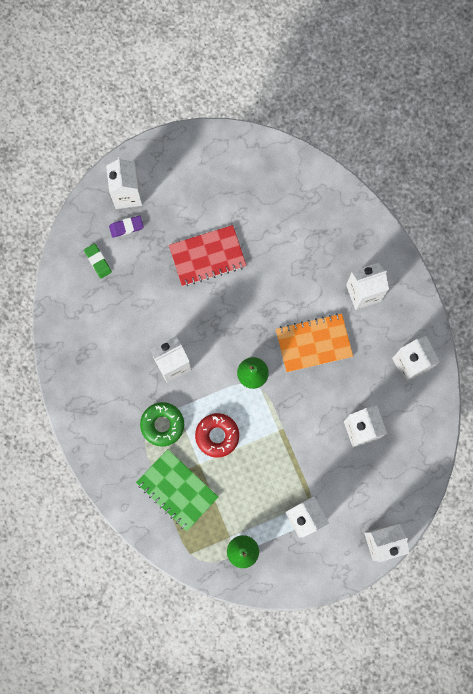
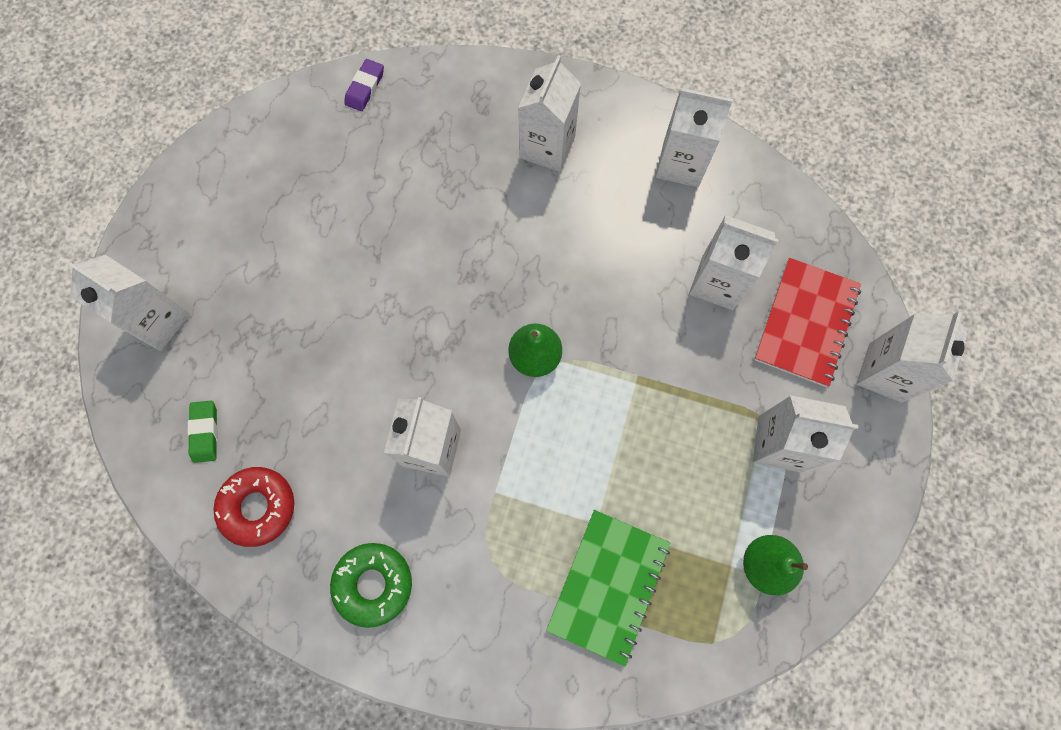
camera: 50 degrees left, 5 degrees down
(98, 261) = (205, 432): green eraser -> green eraser turned 75 degrees clockwise
(126, 227) = (197, 357): purple eraser -> purple eraser (365, 88)
(162, 425) = (501, 530): green donut -> green donut (373, 584)
(177, 490) = (608, 585): green notebook -> green notebook turned 60 degrees counterclockwise
(207, 256) = (333, 287): red notebook -> red notebook (805, 323)
(217, 435) = (577, 468): red donut -> red donut (258, 507)
(314, 343) = (559, 251): orange notebook -> none

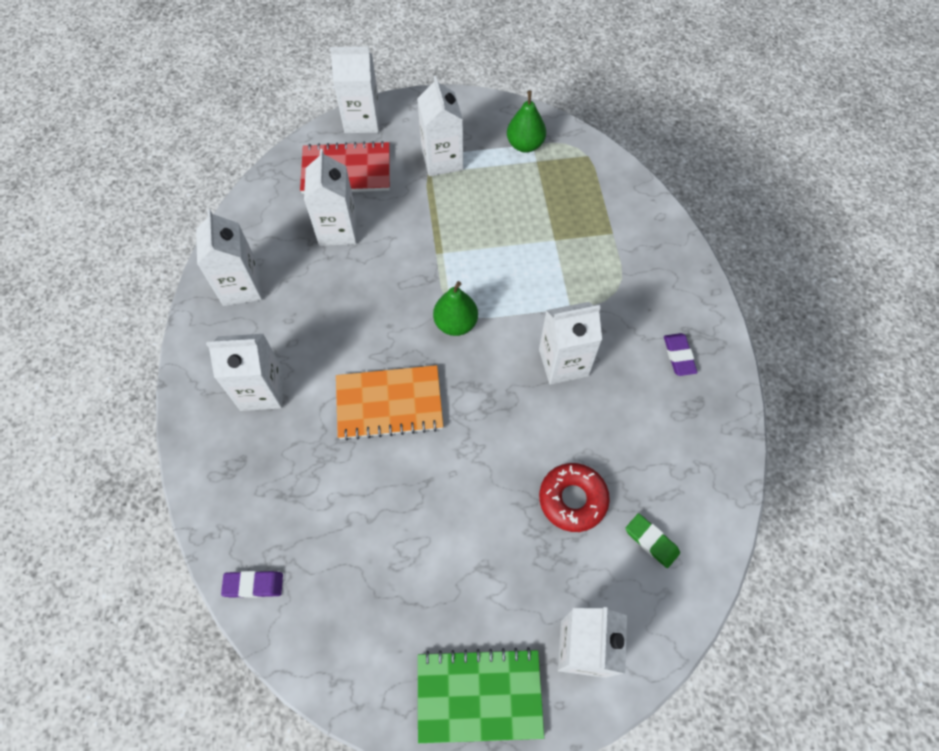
camera: 115 degrees left, 10 degrees down
(205, 432) = (651, 541): green eraser -> green eraser turned 75 degrees clockwise
(258, 507) = (680, 464): red donut -> red donut (572, 499)
(373, 584) = (679, 356): green donut -> purple eraser
(475, 253) = (389, 403): none -> orange notebook
(608, 585) = (589, 219): green notebook -> green notebook (479, 695)

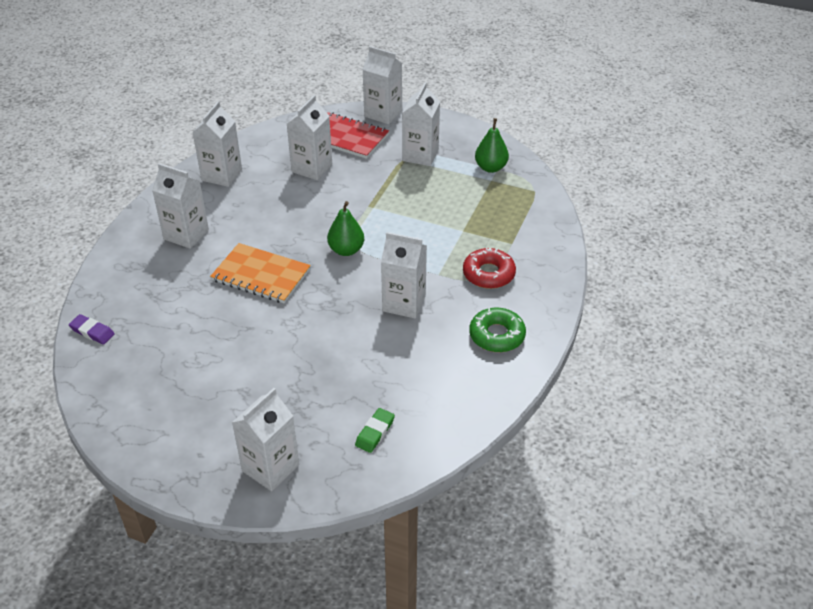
camera: 30 degrees right, 20 degrees down
(479, 695) = (178, 457): green notebook -> none
(572, 499) = (339, 382): red donut -> red donut (488, 274)
(651, 541) = (375, 432): green eraser -> green eraser turned 45 degrees clockwise
(679, 356) = (497, 335): purple eraser -> green donut

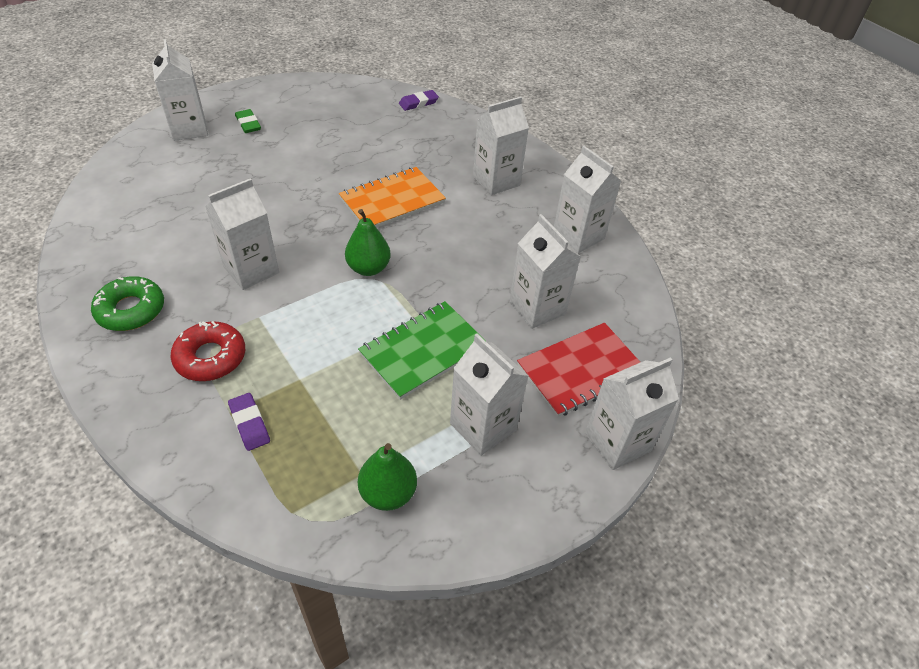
camera: 120 degrees right, 5 degrees up
(375, 432) = (146, 184): green eraser -> green eraser (248, 124)
(392, 195) = (423, 351): none -> green notebook
(509, 231) = (249, 424): none -> purple eraser

